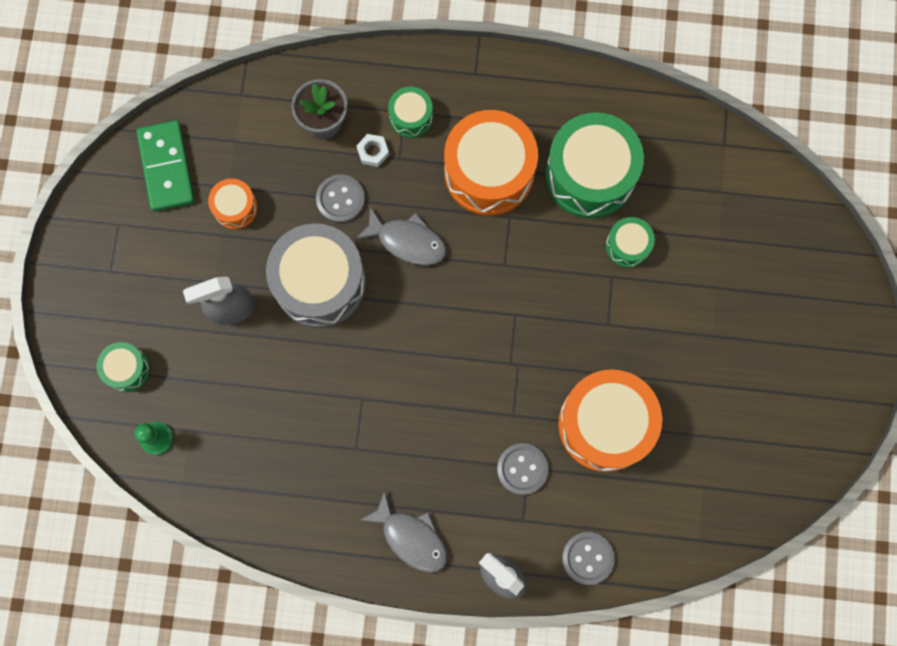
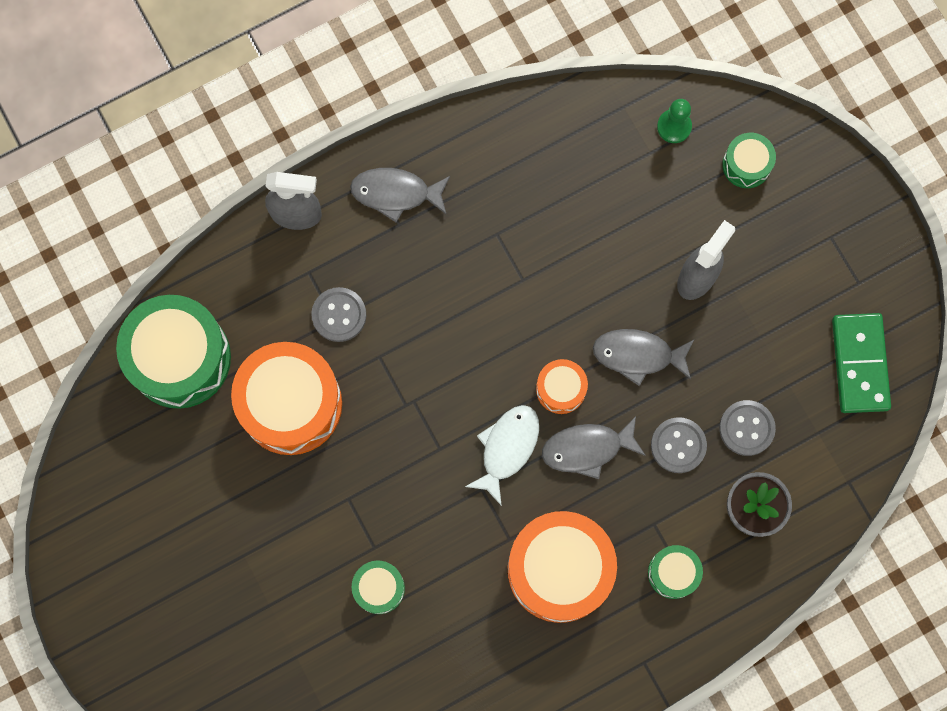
camera: 145 degrees right, 0 degrees up
(167, 167) = (859, 364): green domino -> green domino turned 45 degrees clockwise
(235, 208) = (767, 370): orange drum -> orange drum (560, 389)
(320, 283) = (638, 355): grey drum -> grey fish
(373, 152) = (683, 513): white nut -> none
(465, 281) = (507, 448): none -> white fish
(588, 558) = (231, 278): grey button -> grey button (746, 428)
(590, 175) = (461, 635): green drum -> green drum (180, 358)

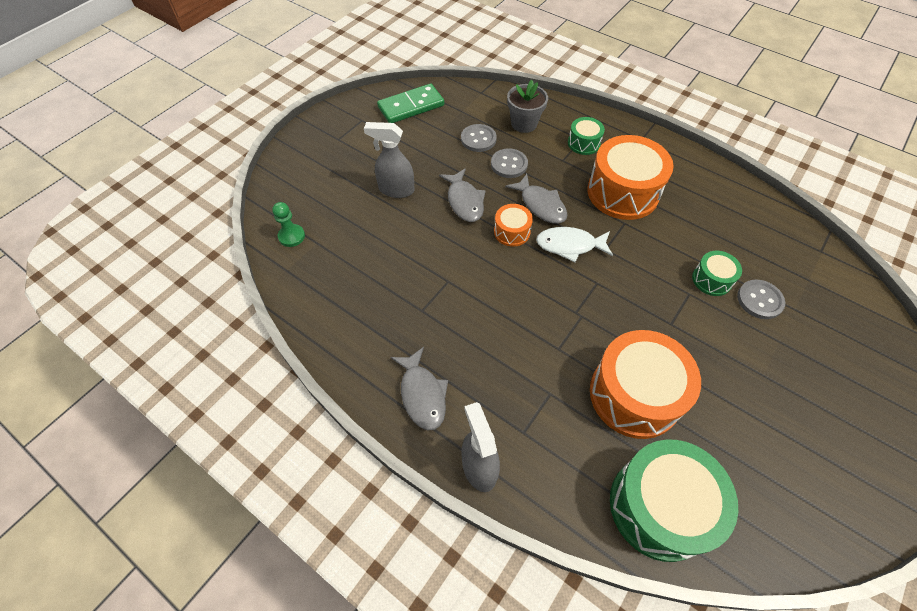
camera: 115 degrees left, 20 degrees down
(339, 315) = (544, 392): grey button -> grey button (759, 300)
(746, 165) = (305, 190): green drum -> none

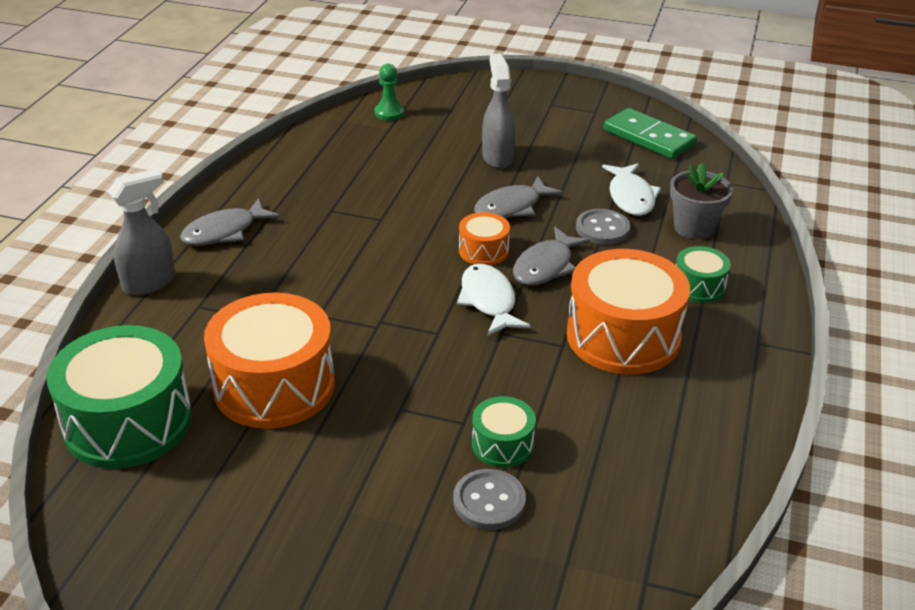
camera: 70 degrees right, 20 degrees down
(478, 139) = (631, 197): grey button -> white fish

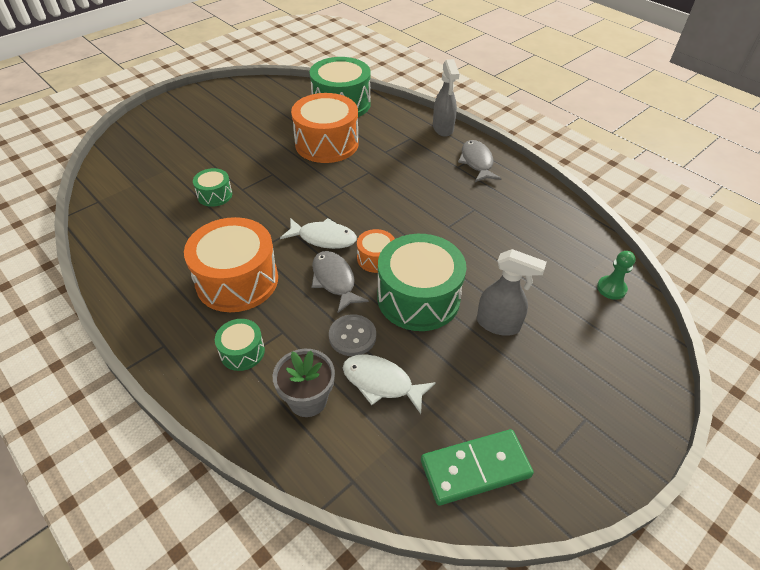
camera: 120 degrees right, 10 degrees up
(489, 501) = (189, 177): grey button -> none
(511, 207) = (418, 298): grey fish -> green drum

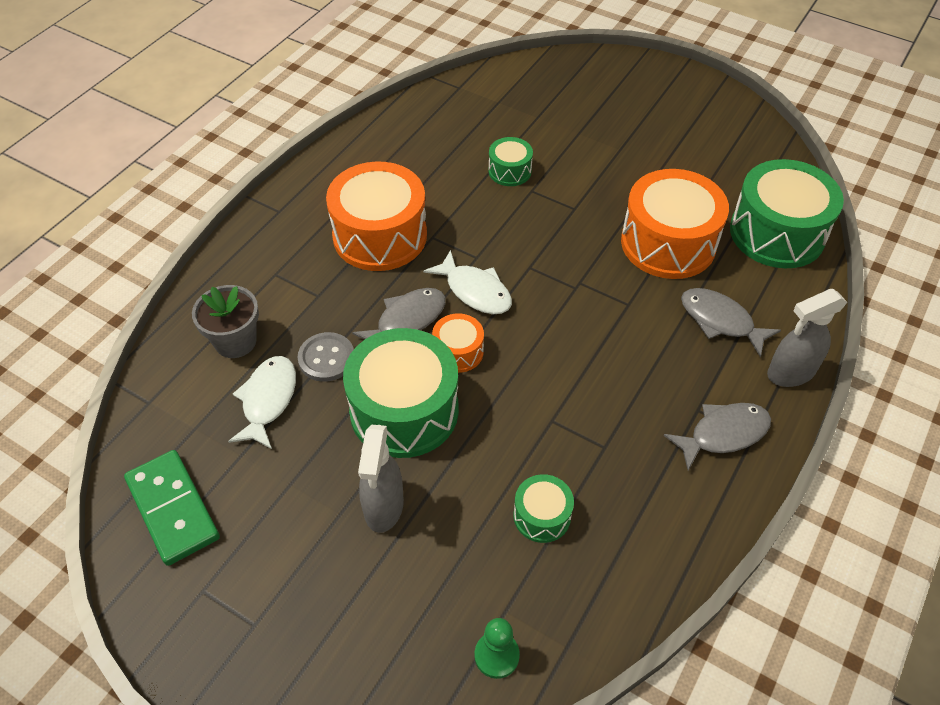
camera: 75 degrees right, 5 degrees up
(242, 352) = (284, 271): green drum -> green drum (542, 516)
(323, 238) = (475, 291): white fish -> white fish turned 45 degrees counterclockwise
(397, 141) = (720, 321): none -> grey fish

